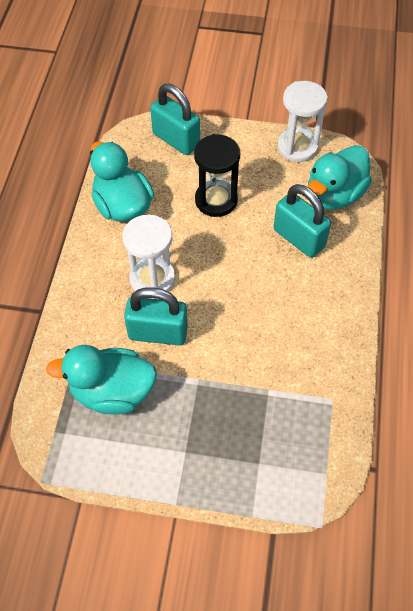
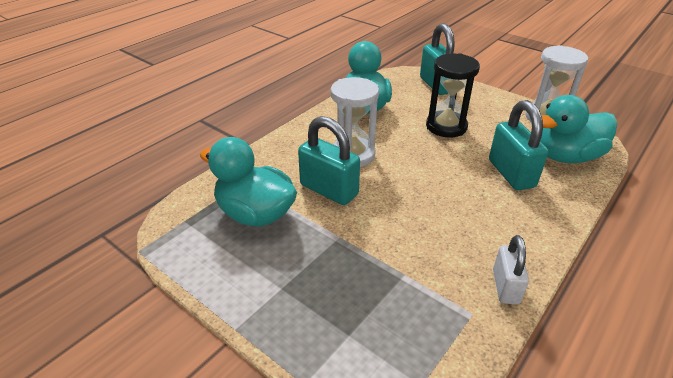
camera: 30 degrees right, 20 degrees down
(344, 363) = (505, 287): none -> white padlock

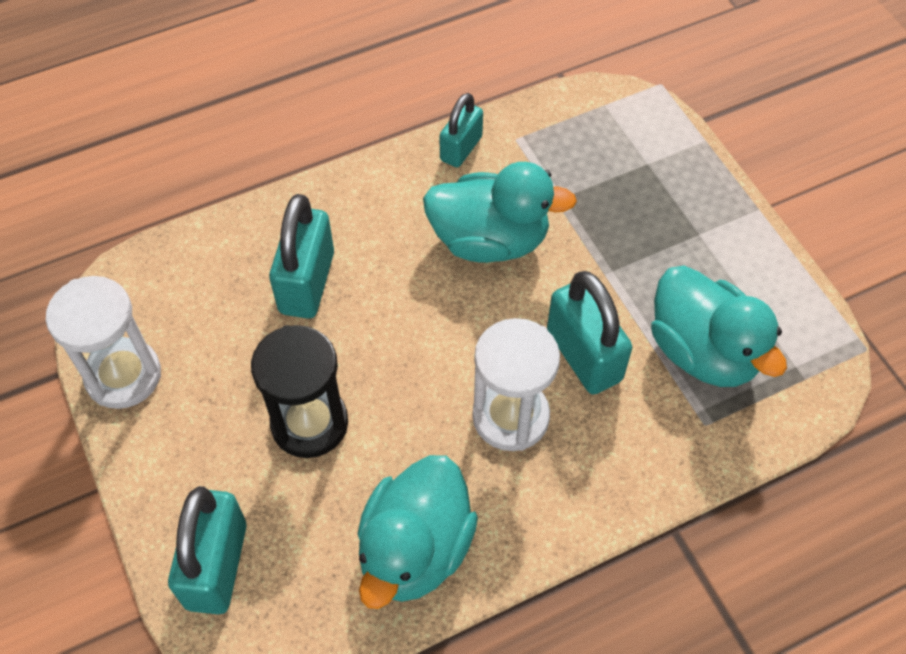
camera: 155 degrees left, 20 degrees up
(505, 287) = (461, 148): white padlock -> turquoise padlock
(566, 157) = (196, 281): turquoise duck -> turquoise duck (490, 240)

